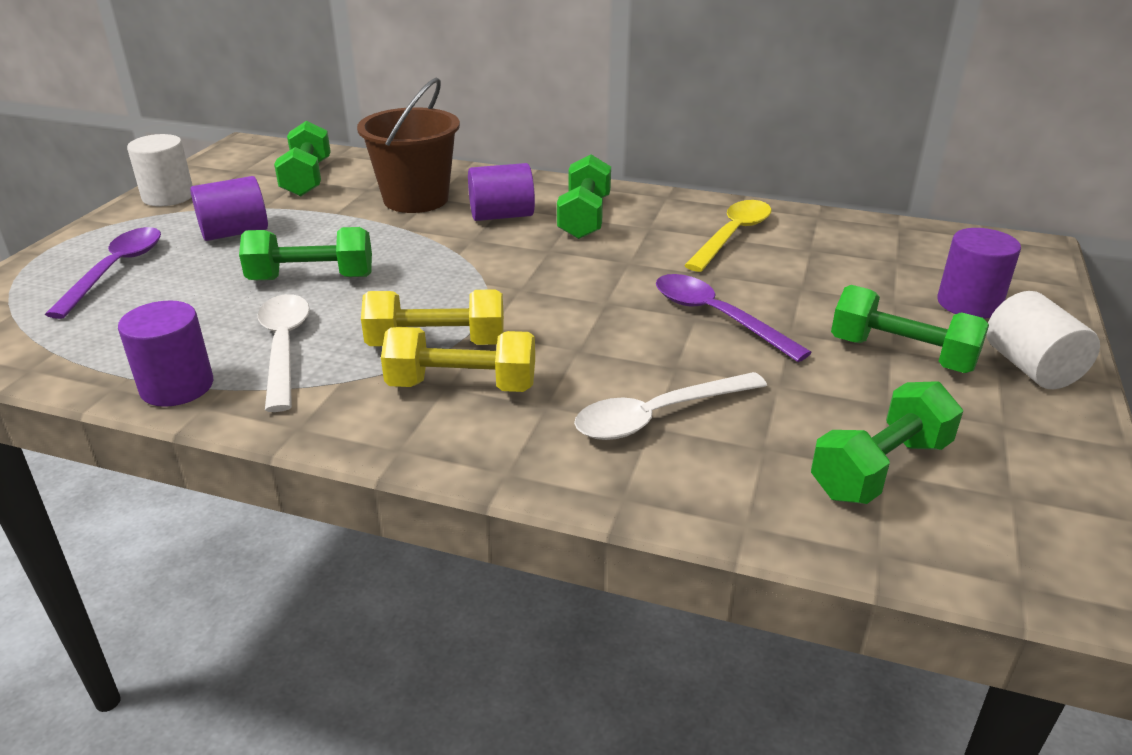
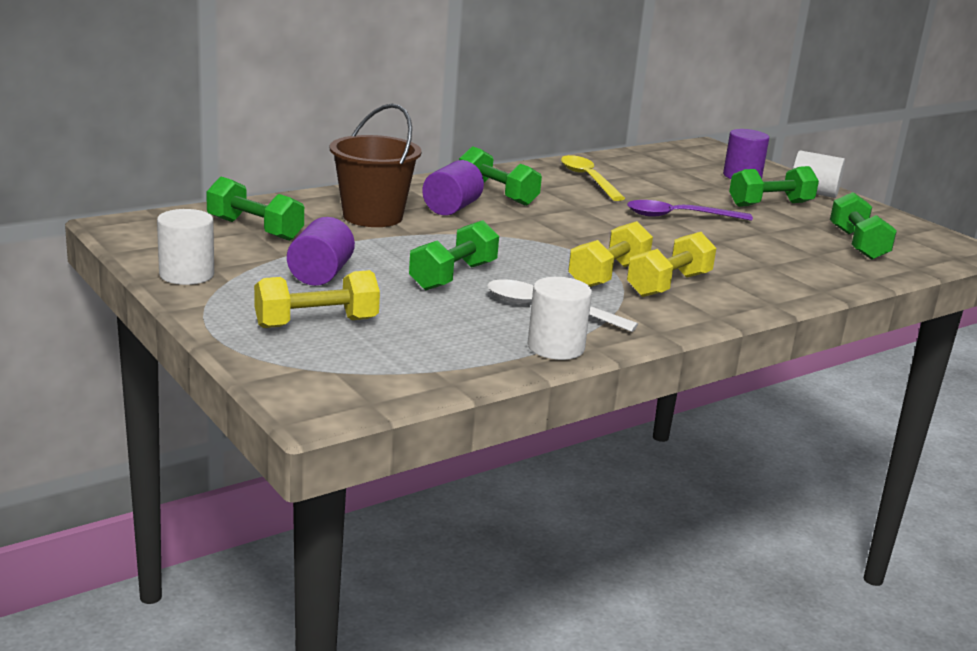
camera: 55 degrees left, 10 degrees down
(116, 270) = (316, 323): purple spoon -> yellow dumbbell
(177, 386) = (556, 347): purple cylinder -> white cylinder
(658, 416) = (761, 261): white spoon -> none

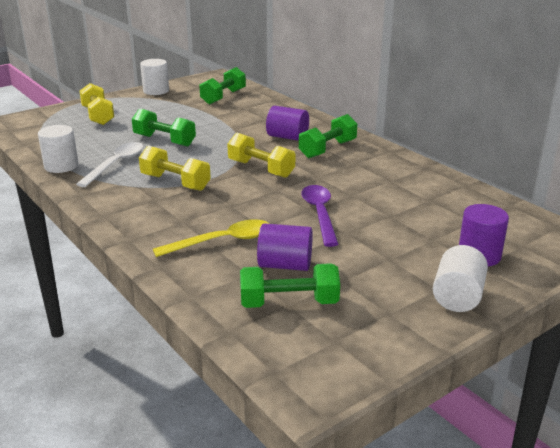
camera: 90 degrees right, 5 degrees up
(320, 275) = (161, 113): purple cylinder -> purple cylinder (285, 265)
(372, 216) = (258, 119): brown bucket -> none
(588, 179) = (395, 180): yellow spoon -> yellow spoon (222, 241)
(669, 285) = (160, 202): yellow dumbbell -> yellow dumbbell (261, 169)
(770, 204) = (390, 263): green dumbbell -> none

